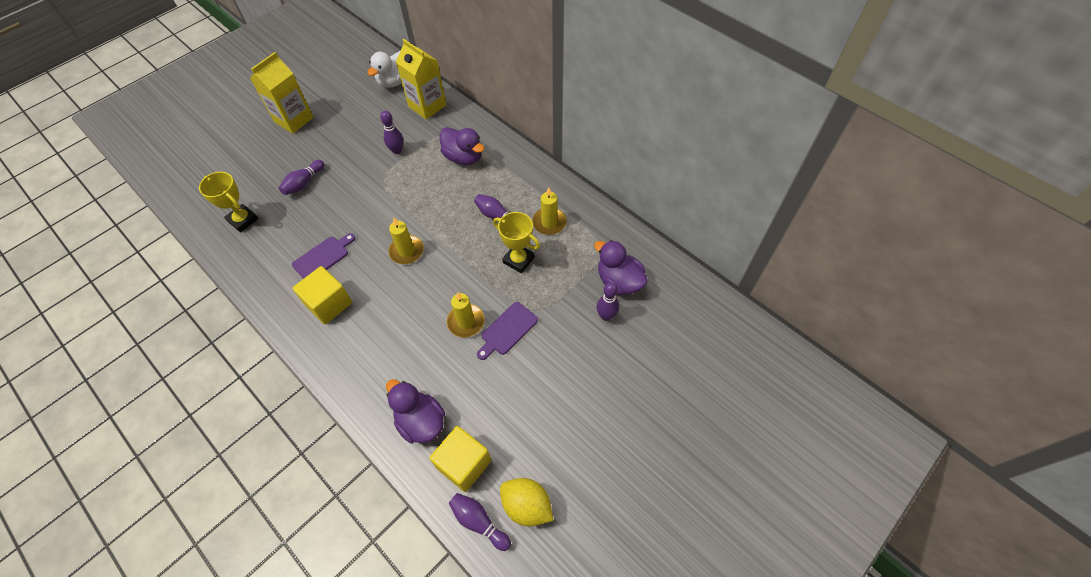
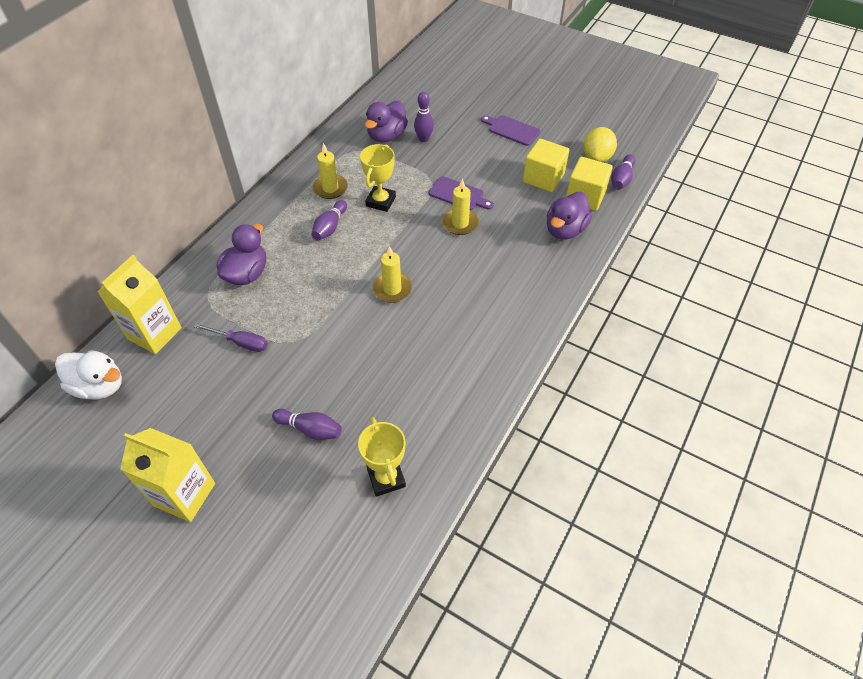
camera: 105 degrees left, 5 degrees down
(243, 220) = (386, 478): yellow trophy -> yellow trophy turned 45 degrees counterclockwise
(323, 257) = (420, 363): purple cutting board -> purple cutting board (511, 130)
(329, 304) = (477, 336): yellow cube -> yellow cube (543, 178)
(397, 150) = (240, 342): purple bowling pin -> purple screwdriver

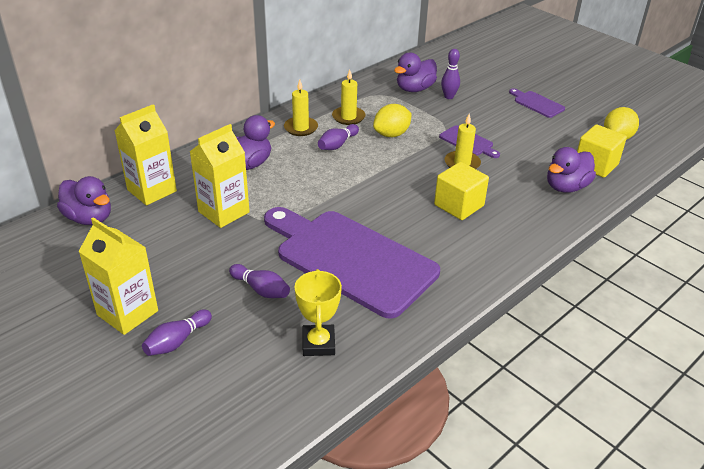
camera: 15 degrees right, 15 degrees down
(99, 386) = (89, 218): white duck -> purple duck
(240, 342) = (224, 212): purple screwdriver -> yellow carton
(380, 201) = (391, 134): yellow trophy -> yellow lemon
(386, 369) = (350, 259): none -> purple cutting board
(392, 289) = (378, 200): yellow candle -> yellow candle (301, 128)
(543, 178) = (557, 144): yellow cube -> yellow cube (459, 205)
(621, 179) = (638, 158): purple bowling pin -> purple bowling pin (177, 341)

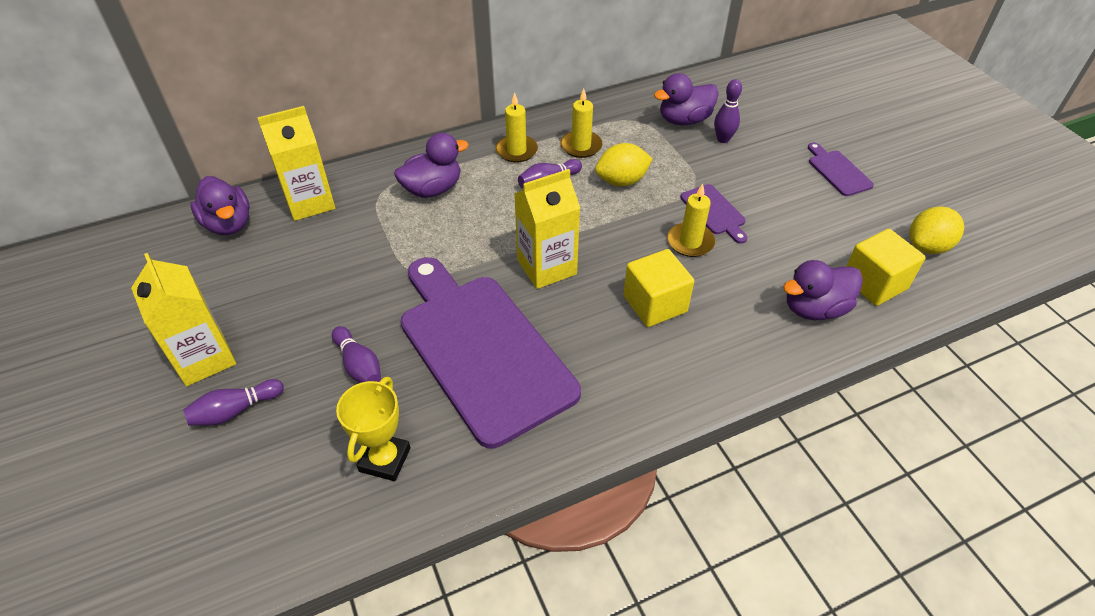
camera: 20 degrees right, 10 degrees up
(224, 212) = (371, 248): yellow carton -> yellow carton (546, 267)

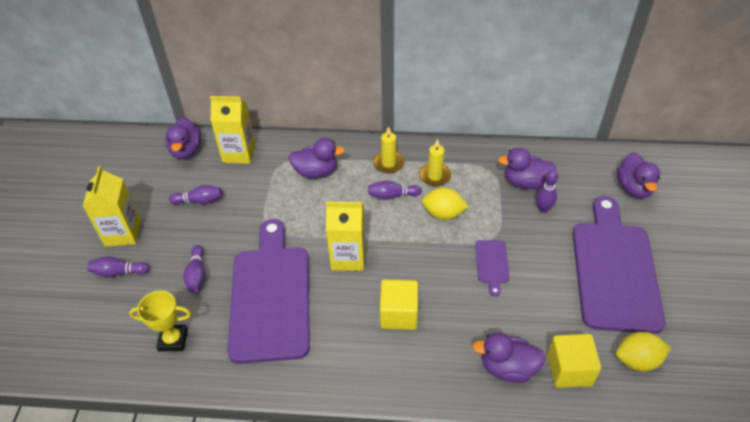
camera: 30 degrees right, 0 degrees up
(295, 277) = (199, 201): none -> purple bowling pin
(385, 459) = (173, 340): yellow trophy -> yellow trophy turned 45 degrees clockwise
(690, 242) = (457, 280): yellow candle -> none
(793, 90) = (633, 188): none -> purple duck
(837, 171) = (614, 269): purple cutting board -> purple cutting board, size x2.44

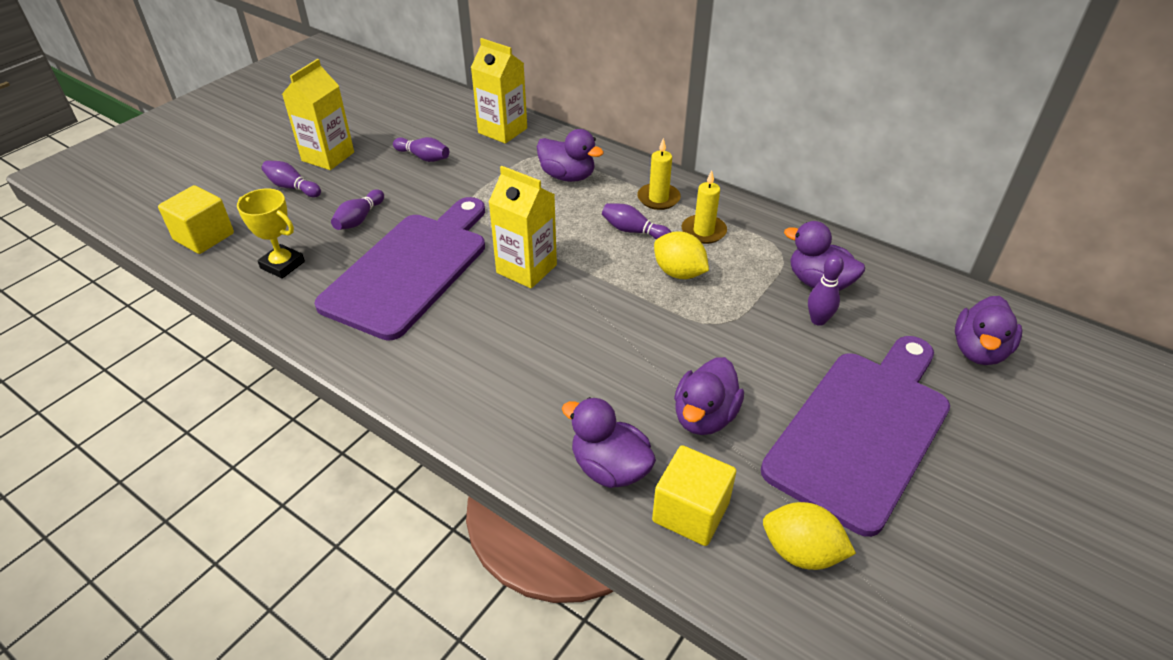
camera: 30 degrees right, 5 degrees down
(186, 150) = (453, 110): purple duck -> purple duck (704, 417)
(399, 314) = (530, 348): yellow cube -> yellow cube (204, 236)
(492, 264) = (693, 349): purple cutting board -> none

